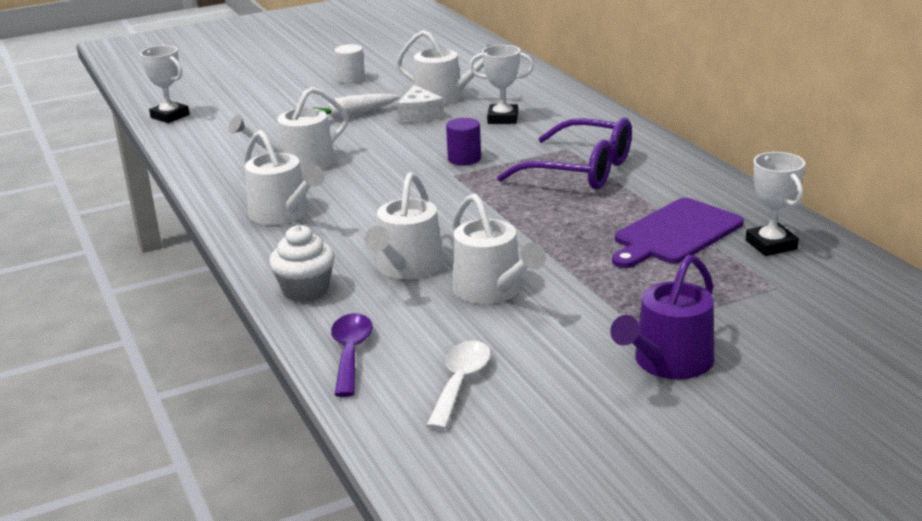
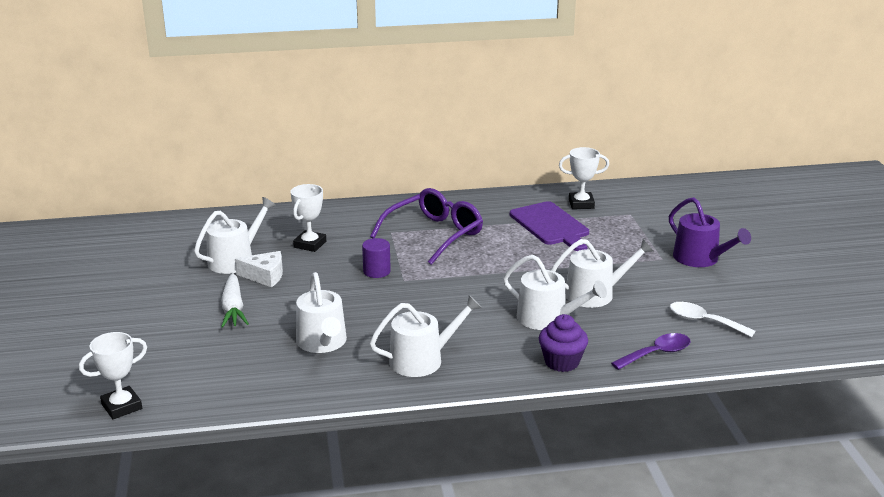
camera: 75 degrees left, 0 degrees up
(305, 290) = (561, 362): white cupcake -> purple cupcake
(351, 79) = (134, 296): white cylinder -> none
(351, 353) = (657, 354): purple spoon -> purple spoon turned 135 degrees clockwise

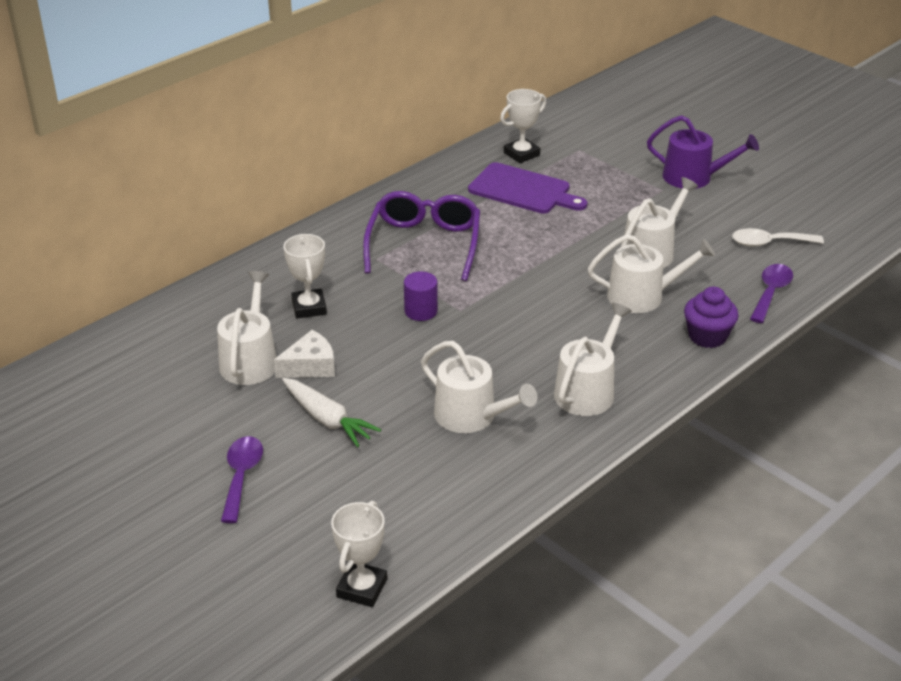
camera: 35 degrees left, 10 degrees up
(143, 318) = (241, 476): none -> purple spoon

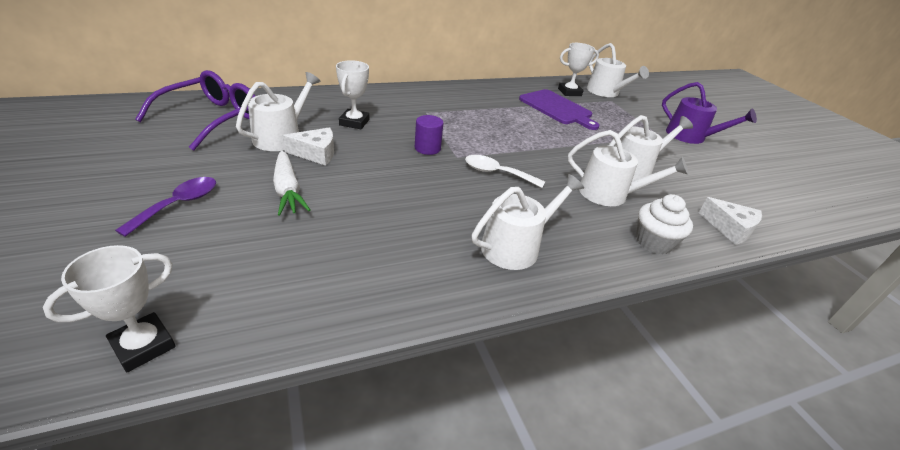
camera: 20 degrees right, 0 degrees up
(424, 244) = (465, 114): purple glasses -> purple glasses (212, 118)
(471, 416) = (399, 229): white watering can -> white watering can (606, 92)
(707, 336) = (653, 242): purple cupcake -> white cupcake
(769, 243) = (740, 193): white spoon -> white spoon (497, 173)
(771, 292) = (730, 228): purple spoon -> white cheese

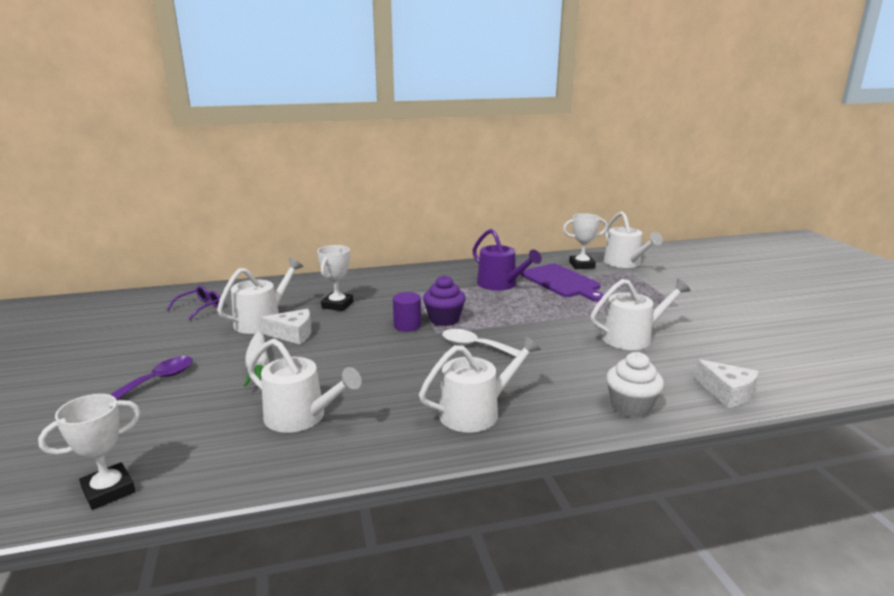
camera: 10 degrees right, 15 degrees down
(212, 118) = (200, 307): purple glasses -> purple glasses, size x0.48
(461, 143) = (444, 319): none -> purple cupcake
(609, 194) = (595, 362): white watering can -> white watering can (301, 417)
(690, 136) = (713, 303): purple watering can -> purple watering can (500, 284)

